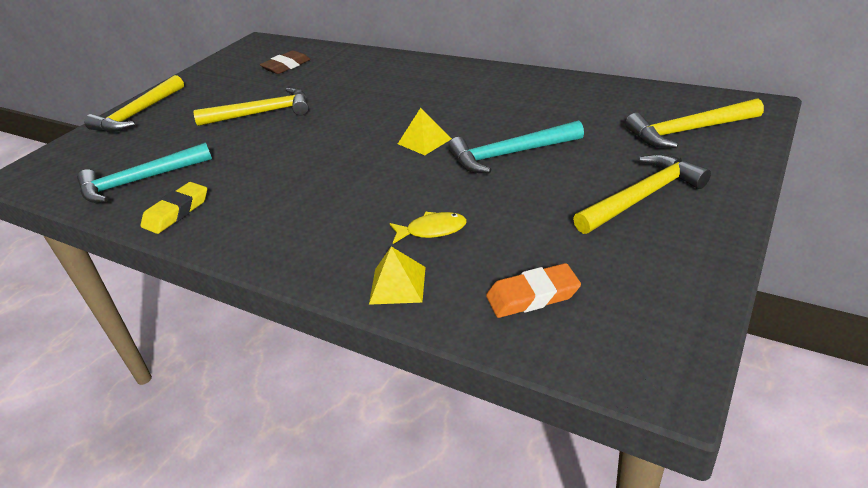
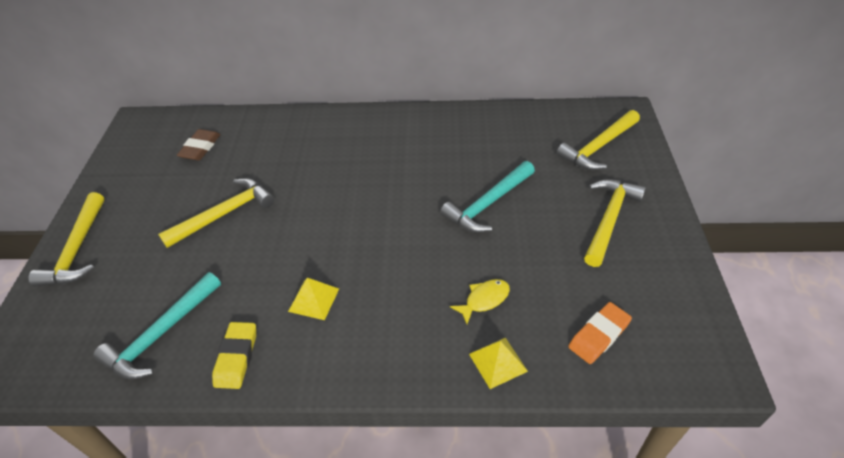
camera: 30 degrees left, 10 degrees up
(424, 141) = (408, 208): yellow pyramid -> yellow pyramid (314, 300)

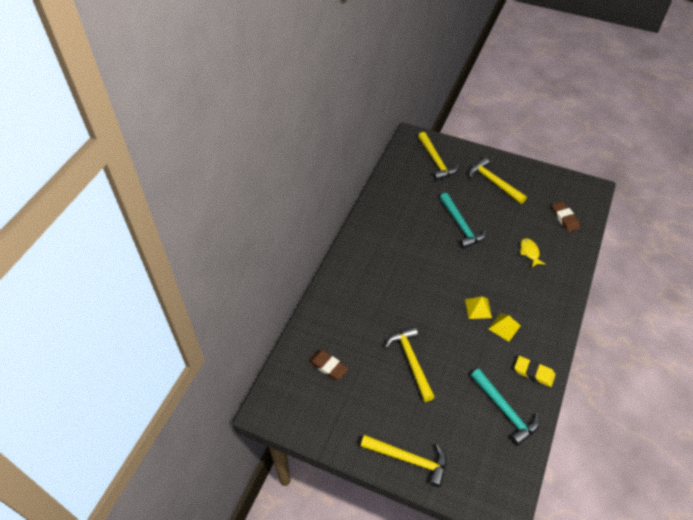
camera: 70 degrees left, 5 degrees up
(498, 362) = (569, 261): yellow pyramid -> yellow pyramid (478, 308)
(599, 335) = (564, 218): orange eraser -> brown eraser

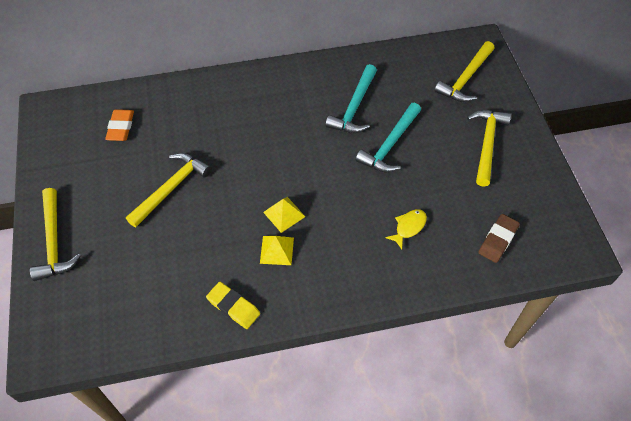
camera: 55 degrees right, 5 degrees up
(328, 366) = (121, 127): brown eraser -> orange eraser
(505, 411) = (164, 301): turquoise hammer -> turquoise hammer (354, 108)
(534, 373) = (233, 307): yellow eraser -> yellow eraser turned 45 degrees counterclockwise

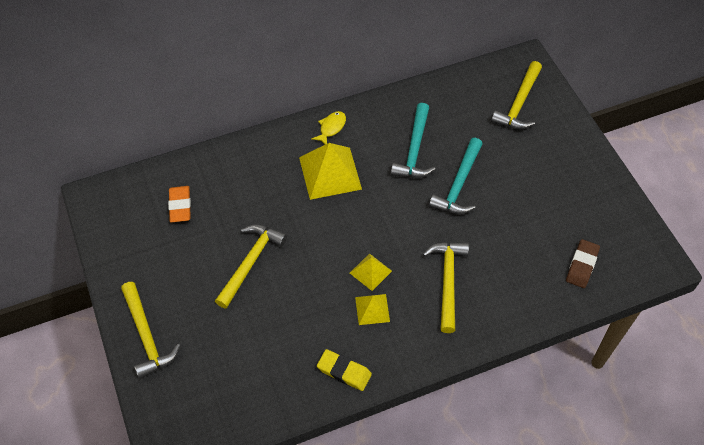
camera: 10 degrees left, 0 degrees up
(268, 117) = (330, 173): none -> yellow pyramid
(408, 227) = (494, 266): yellow fish -> yellow fish (331, 128)
(487, 144) = (553, 169): yellow hammer -> yellow hammer (447, 281)

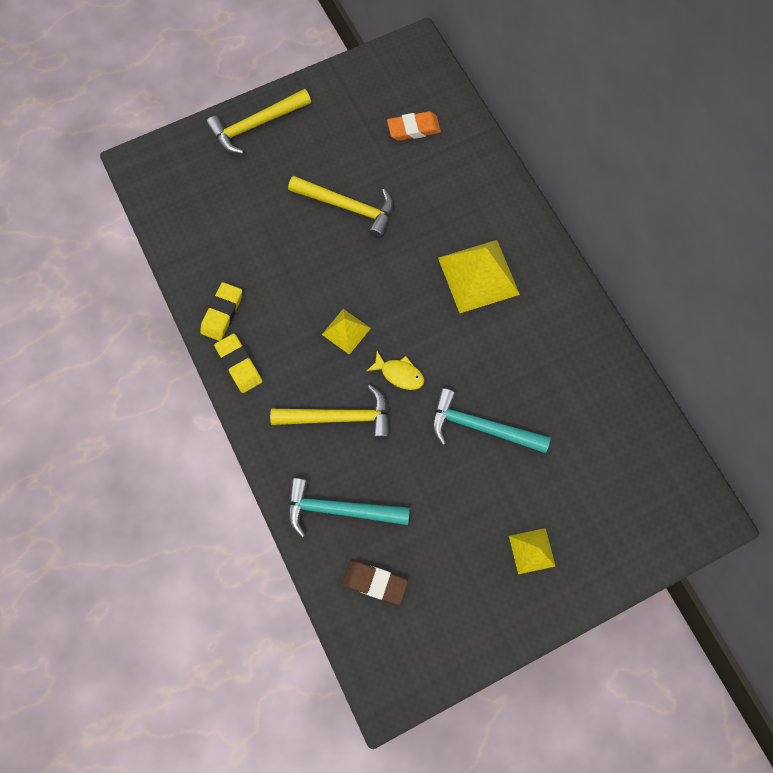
camera: 85 degrees right, 15 degrees up
(331, 128) = (546, 271): yellow fish -> yellow fish (399, 374)
(372, 309) = (298, 336): yellow pyramid -> yellow pyramid (532, 551)
(395, 358) = (239, 364): none -> yellow eraser
(414, 150) = (526, 371): turquoise hammer -> turquoise hammer (338, 509)
(518, 104) = (627, 505): yellow hammer -> none

